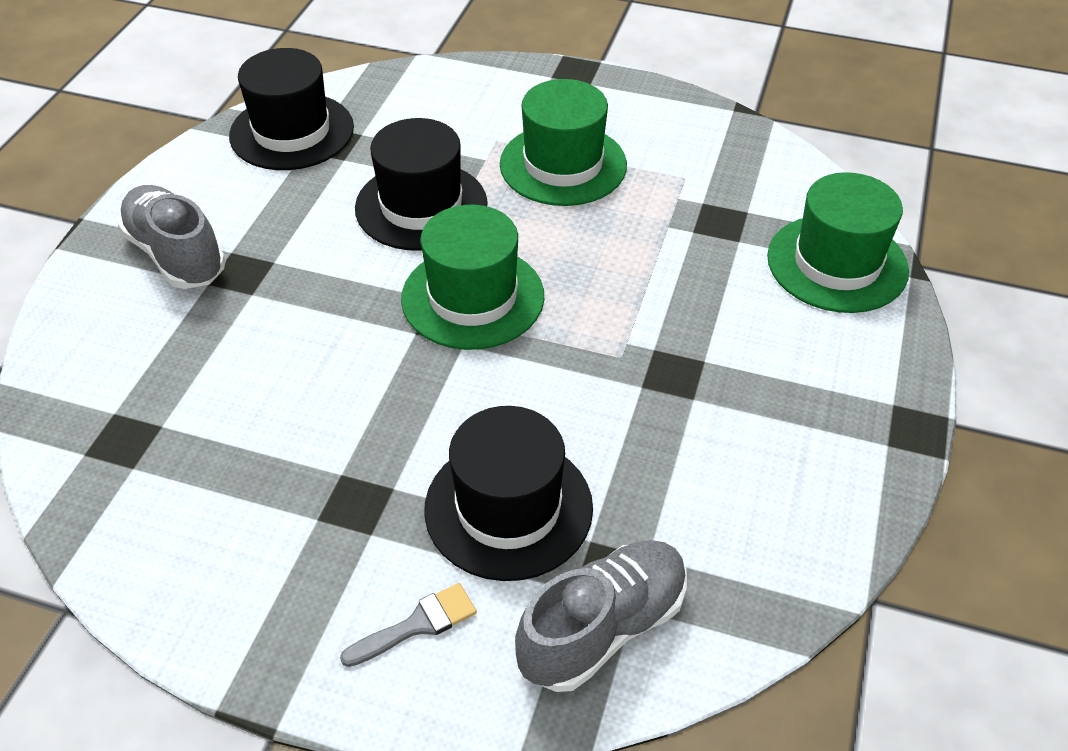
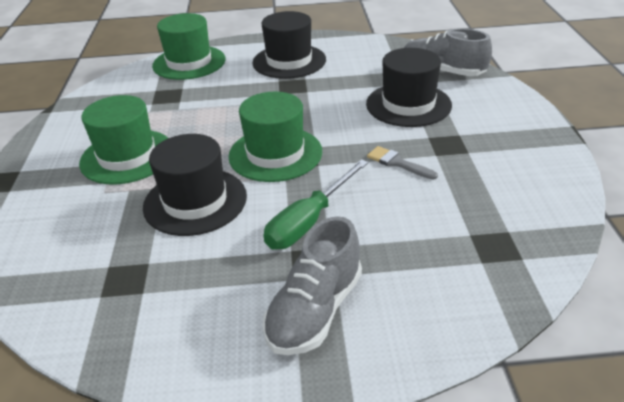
camera: 110 degrees left, 10 degrees down
(292, 132) = (113, 313): black hat -> black hat (289, 61)
(308, 289) = (309, 221): none -> green screwdriver
(417, 625) = (488, 109): grey brush -> grey brush (397, 163)

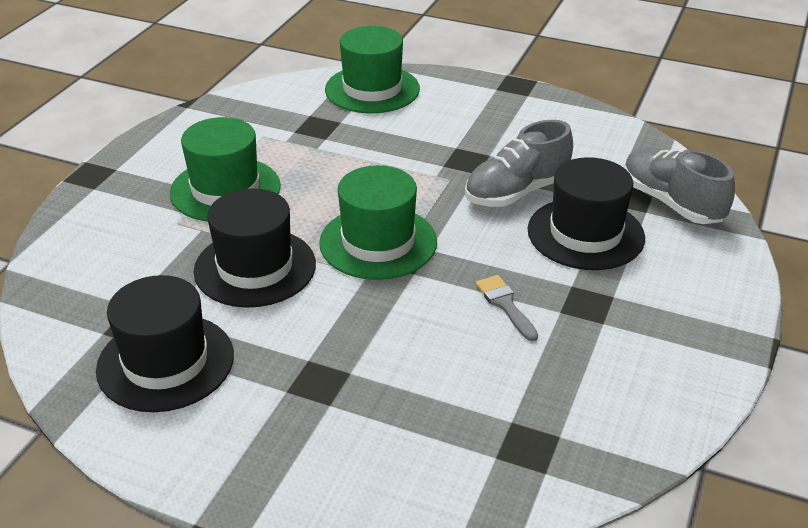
camera: 25 degrees right, 0 degrees up
(289, 61) = (489, 124): black hat -> black hat (165, 362)
(309, 221) = (352, 335): green screwdriver -> none
(315, 310) = (281, 432): grey shoe -> grey shoe (517, 192)

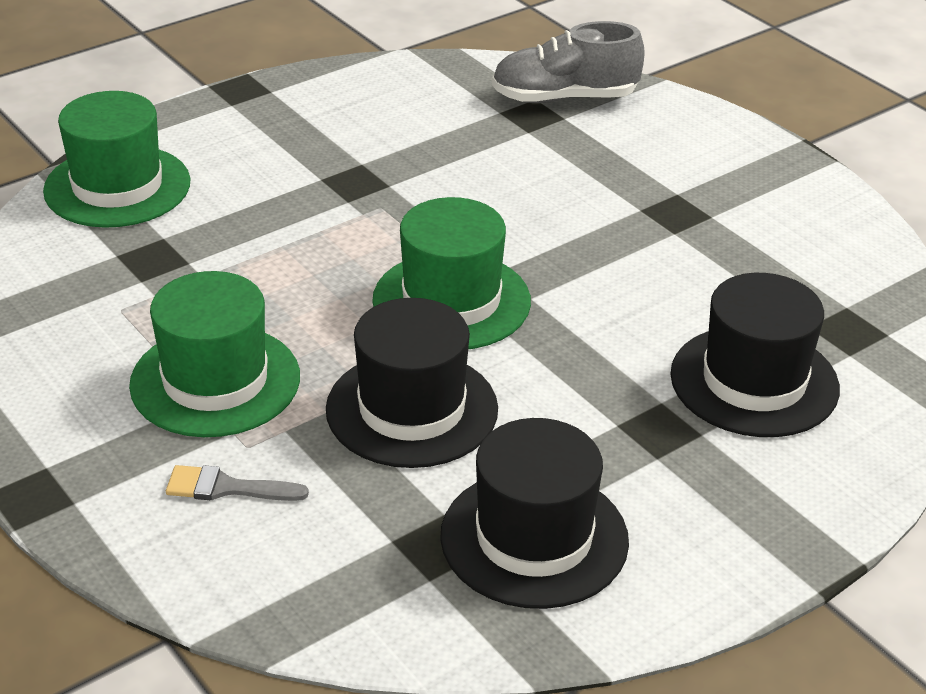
camera: 60 degrees left, 0 degrees up
(505, 305) = (636, 260): grey brush -> grey brush (227, 488)
(517, 192) = (452, 175): grey shoe -> none
(585, 234) = (566, 166): black hat -> black hat (754, 381)

